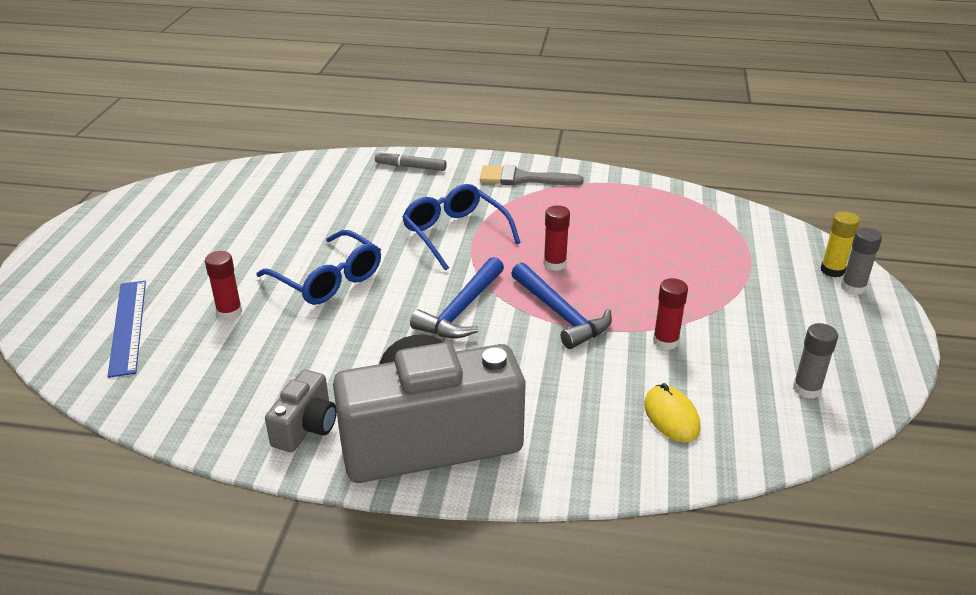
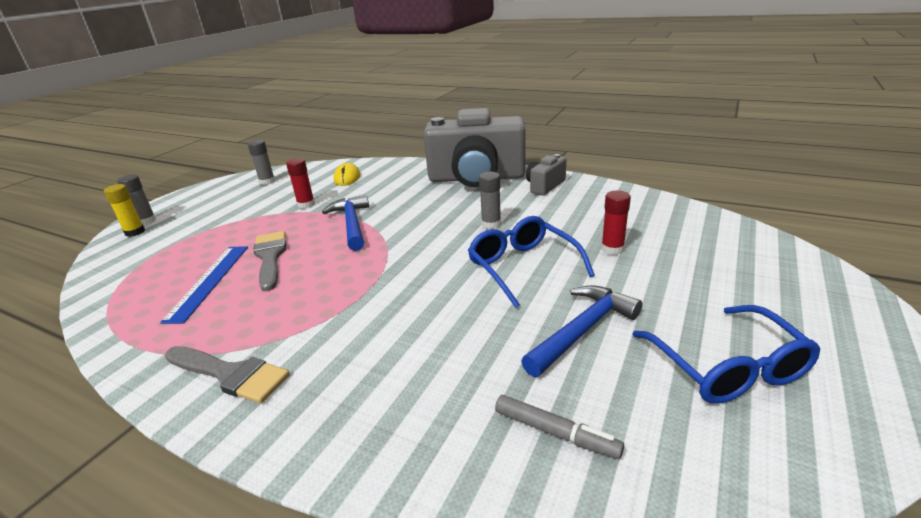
camera: 160 degrees left, 5 degrees down
(128, 326) = (702, 247): blue ruler -> blue ruler (209, 281)
(375, 333) = (491, 224): none -> grey glue stick
(410, 167) = (360, 436): grey marker -> grey marker (555, 433)
(456, 234) = (378, 299): blue glasses -> blue glasses (726, 366)
(461, 309) = (419, 233): blue hammer -> blue hammer (582, 330)
(555, 264) = (317, 258): red glue stick -> none
(609, 260) = (270, 257): none -> grey brush

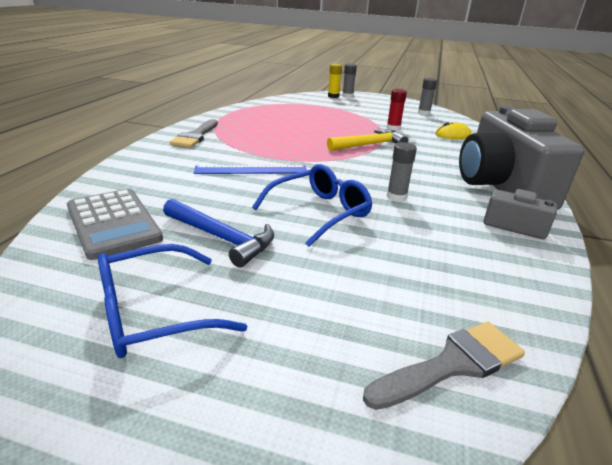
camera: 75 degrees right, 0 degrees up
(209, 281) = (282, 119): blue ruler -> blue ruler (251, 170)
(270, 257) = (313, 128): grey brush -> grey brush (452, 364)
(352, 224) = (369, 145): blue hammer -> yellow hammer
(555, 433) = (113, 223): grey marker -> grey calculator
(612, 249) = (370, 264): red glue stick -> none

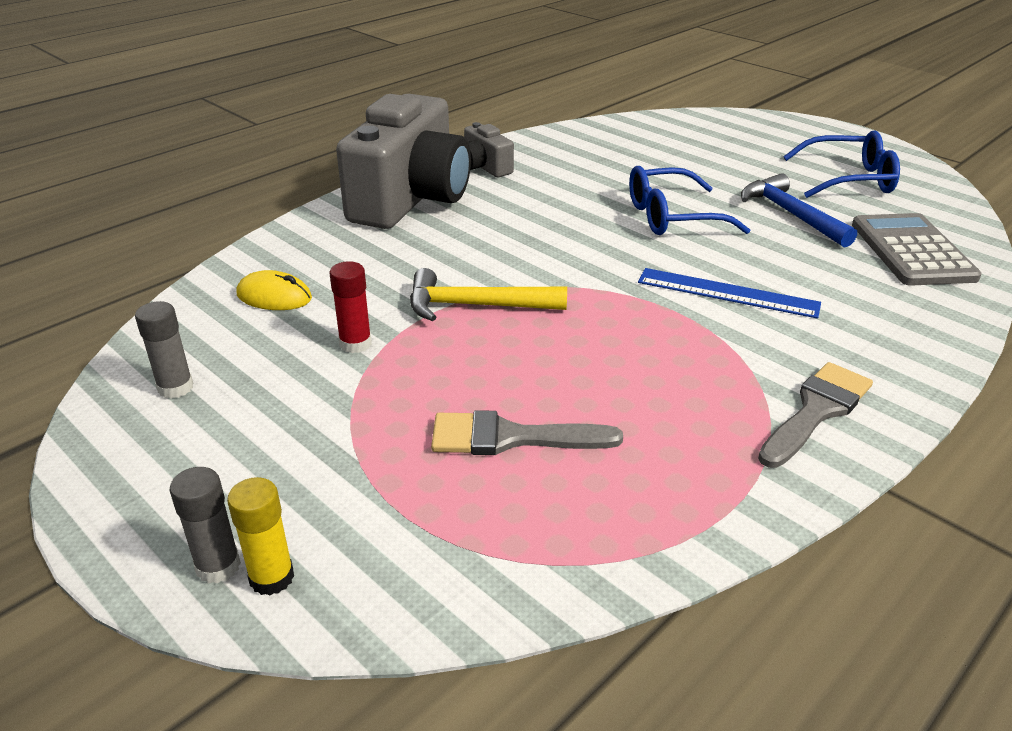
camera: 150 degrees left, 5 degrees up
(396, 197) = (561, 214): grey glue stick -> none
(452, 364) = (663, 128): grey brush -> grey brush (511, 437)

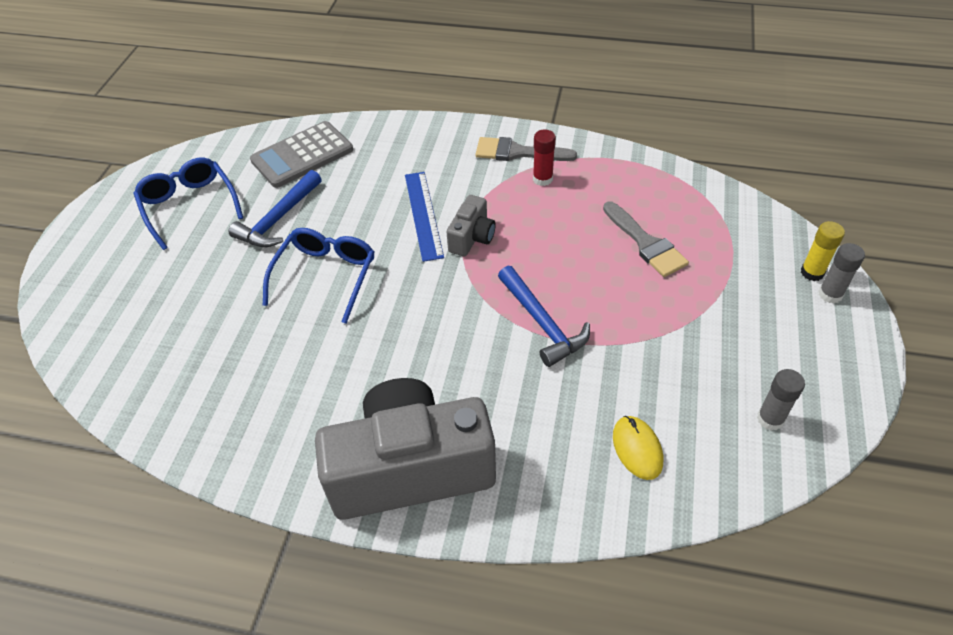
camera: 120 degrees left, 15 degrees up
(355, 343) = (640, 358): red glue stick -> red glue stick (542, 179)
(476, 306) = (542, 323): yellow hammer -> blue hammer
(484, 167) = (299, 452): grey camera -> grey camera (472, 238)
(673, 217) = (325, 277): blue glasses -> blue glasses turned 120 degrees counterclockwise

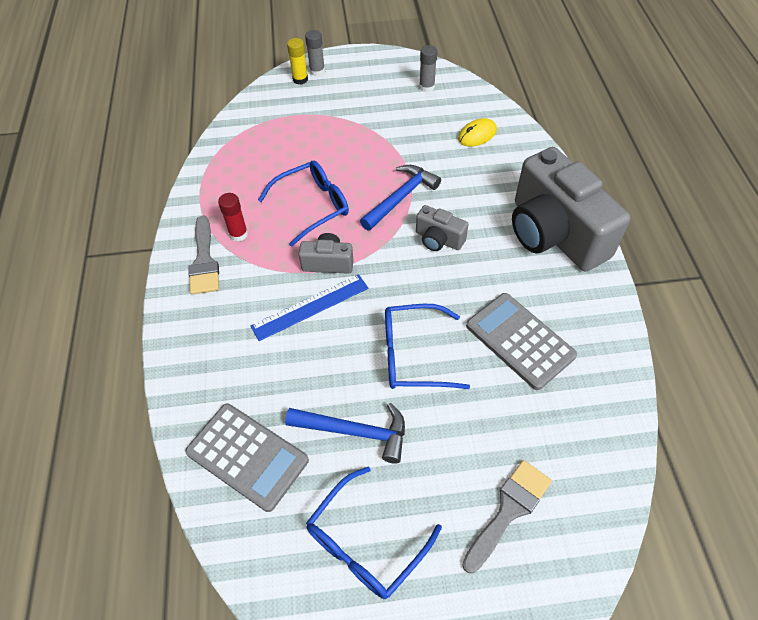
camera: 110 degrees left, 5 degrees up
(286, 368) = (520, 340): none -> grey calculator
(459, 340) = (438, 239): none -> grey camera
(559, 240) = (311, 206): none -> blue glasses
(645, 243) = (299, 158): grey brush -> grey brush (508, 510)

